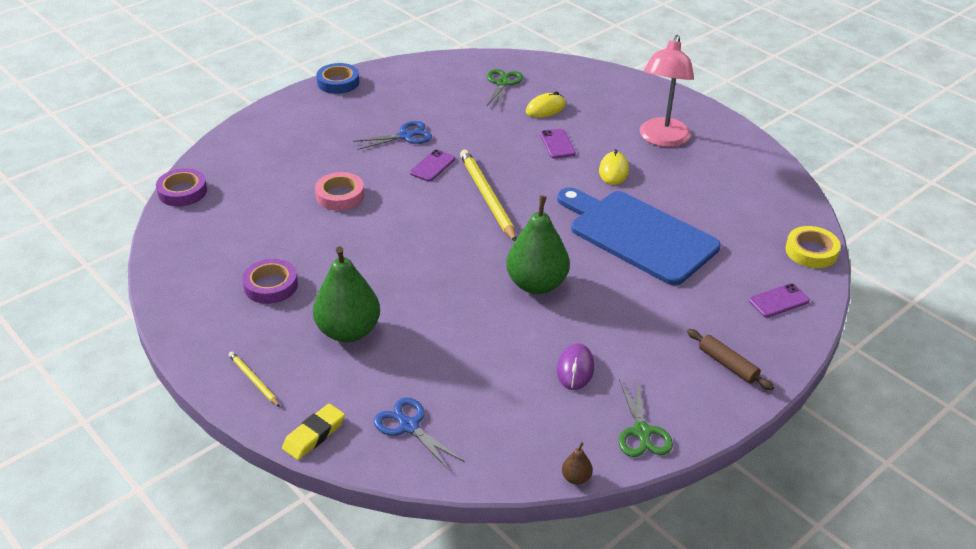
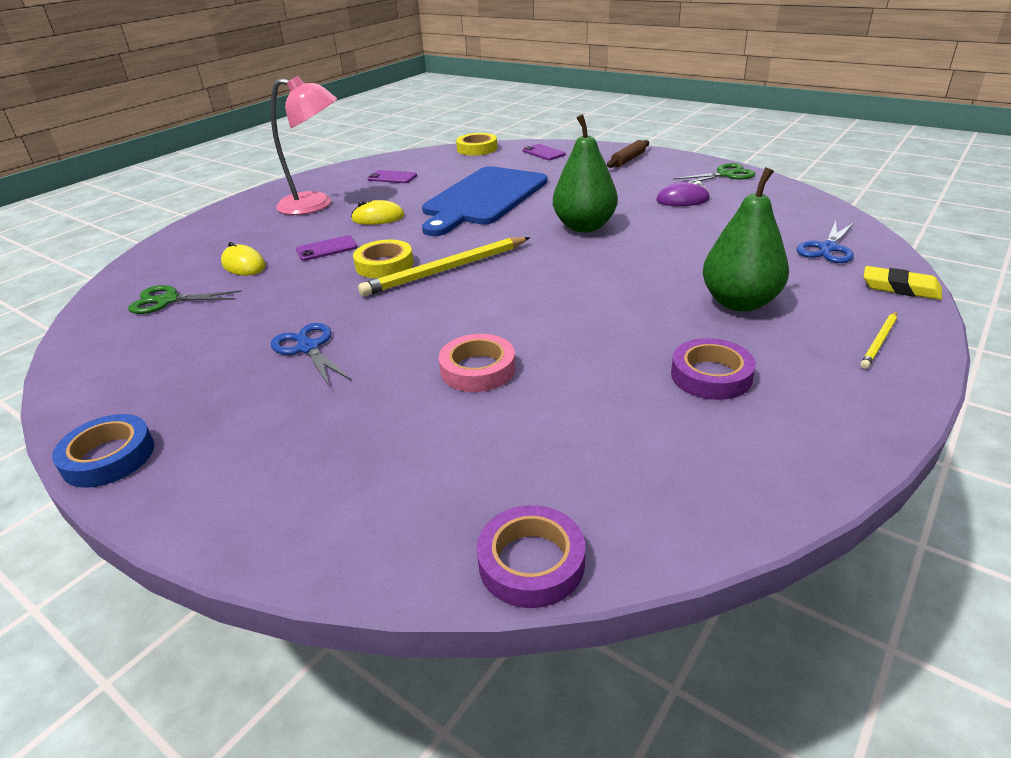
camera: 100 degrees left, 5 degrees down
(432, 166) = (386, 313): purple phone -> purple phone (392, 177)
(512, 169) = (384, 265): none -> yellow tape
(576, 478) = (796, 187): brown pear -> none

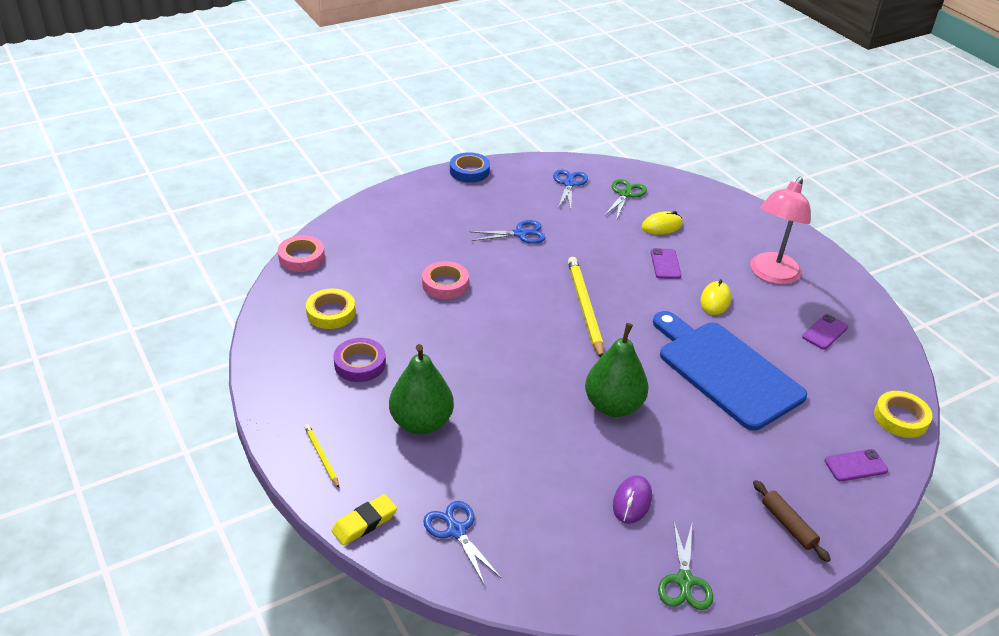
camera: 110 degrees right, 5 degrees up
(144, 346) = (569, 184): none -> blue scissors
(384, 265) = (615, 283): yellow tape -> yellow tape (331, 313)
(531, 562) = (301, 257): purple tape -> pink tape

